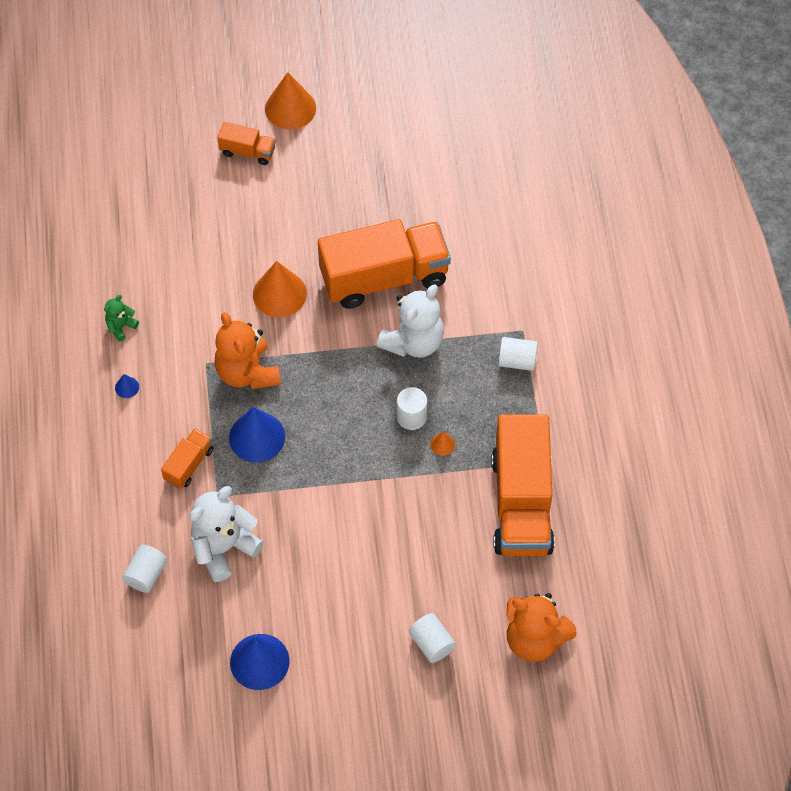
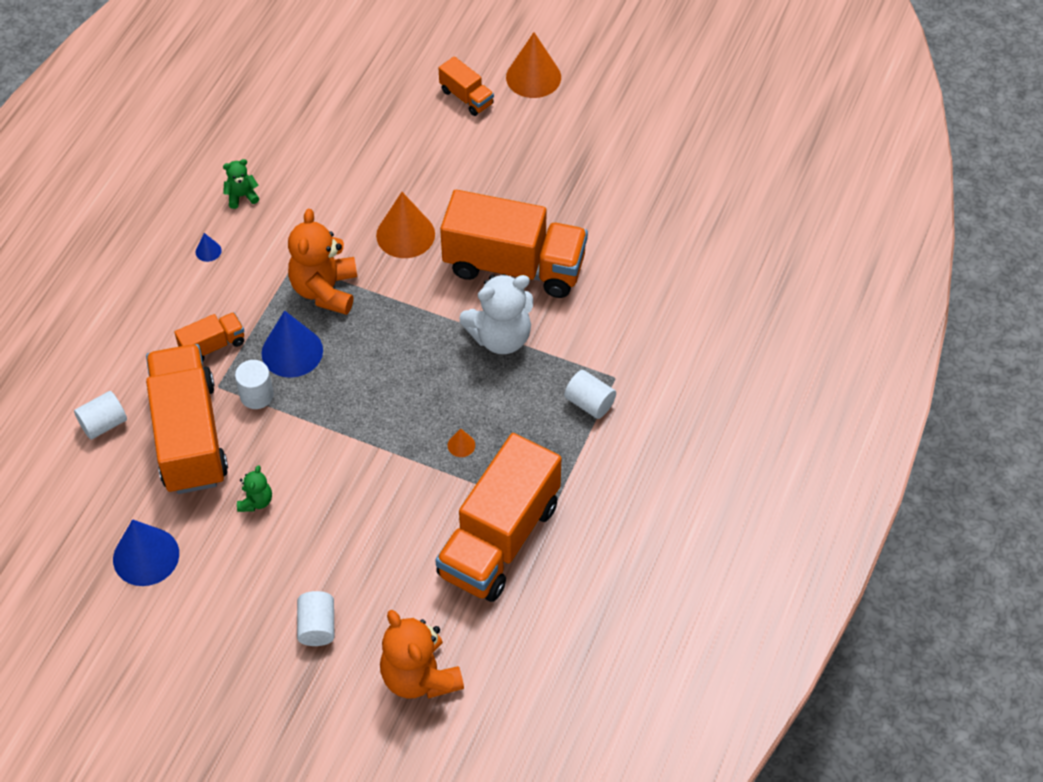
camera: 30 degrees right, 5 degrees down
(224, 548) = (189, 436): white teddy bear -> orange truck
(315, 572) = (256, 501): none -> green teddy bear
(411, 417) = (449, 405): white cylinder -> white cylinder (256, 395)

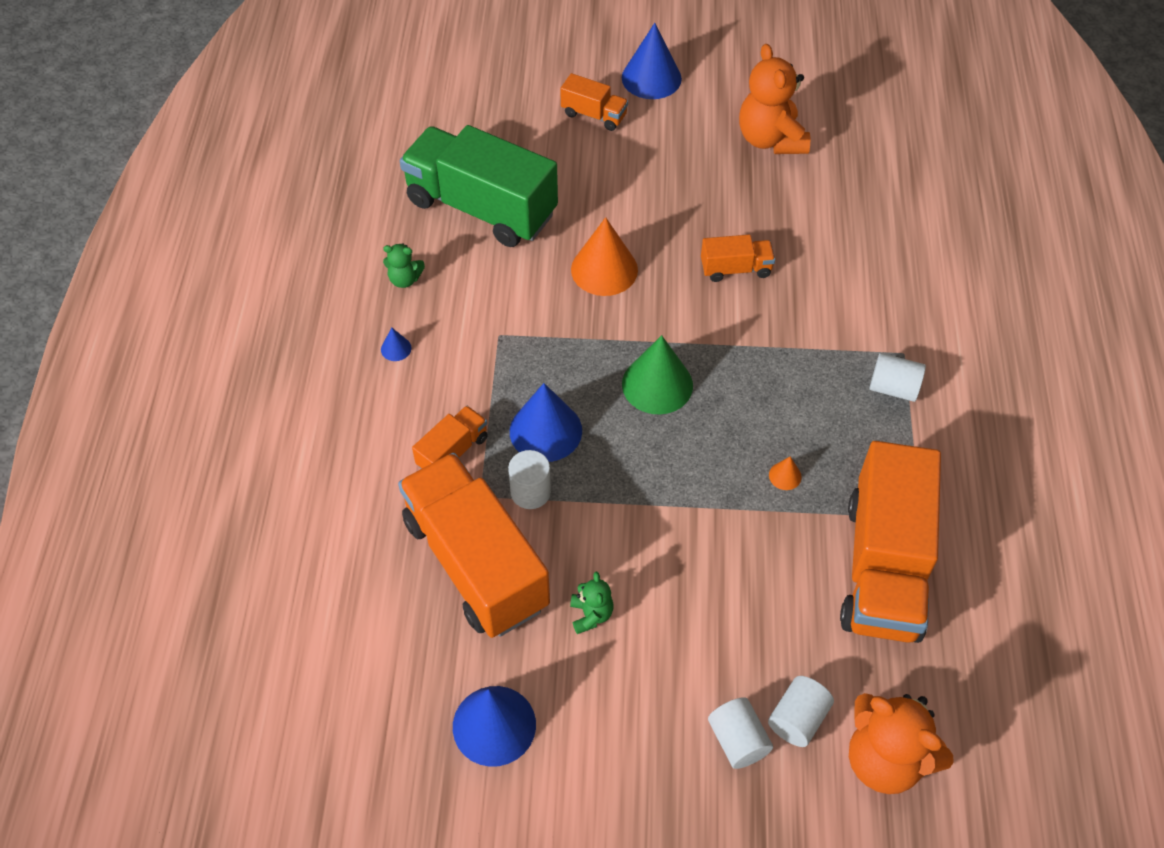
camera: 20 degrees left, 0 degrees up
(103, 424) = (367, 581): white cylinder -> white cylinder (797, 719)
(242, 196) = (405, 279): green teddy bear -> green teddy bear turned 135 degrees counterclockwise
(325, 290) = (548, 353): orange teddy bear -> orange teddy bear (770, 139)
(332, 153) = (481, 208): none -> green truck
(398, 342) = (657, 384): none -> green cone
(500, 337) = (762, 347): white teddy bear -> none
(514, 266) = (735, 269): orange truck -> orange truck, size x0.45
(533, 77) = (651, 78): orange cone -> blue cone

